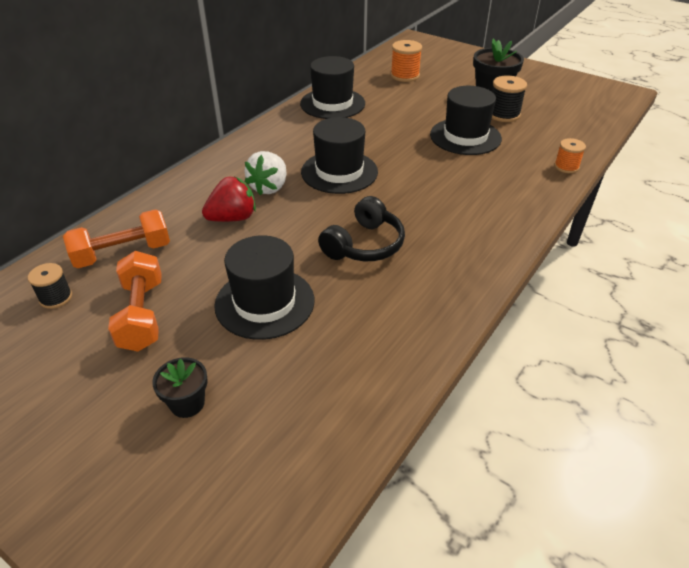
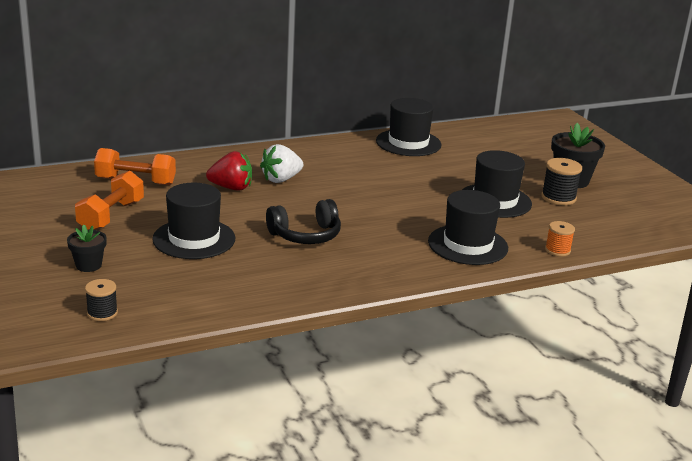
camera: 30 degrees right, 15 degrees down
(56, 297) = (71, 189): black spool -> black spool (102, 313)
(339, 172) = (348, 188): black hat -> black hat (467, 245)
(405, 76) = (506, 142): orange spool -> none

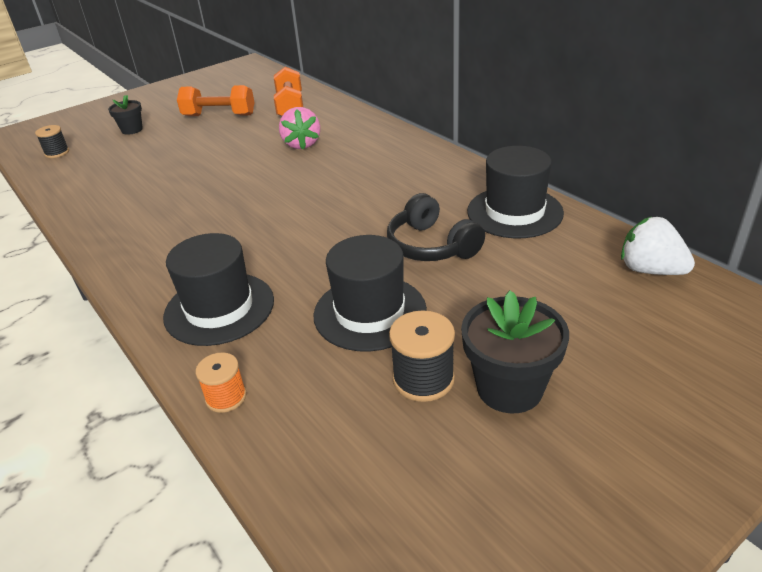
camera: 80 degrees right, 10 degrees up
(194, 239) = (187, 154): black hat -> none
(231, 188) = (301, 144): red strawberry -> pink strawberry
(281, 179) = (338, 161): white strawberry -> white strawberry (650, 270)
(305, 235) = (211, 200): black headphones -> black headphones (431, 246)

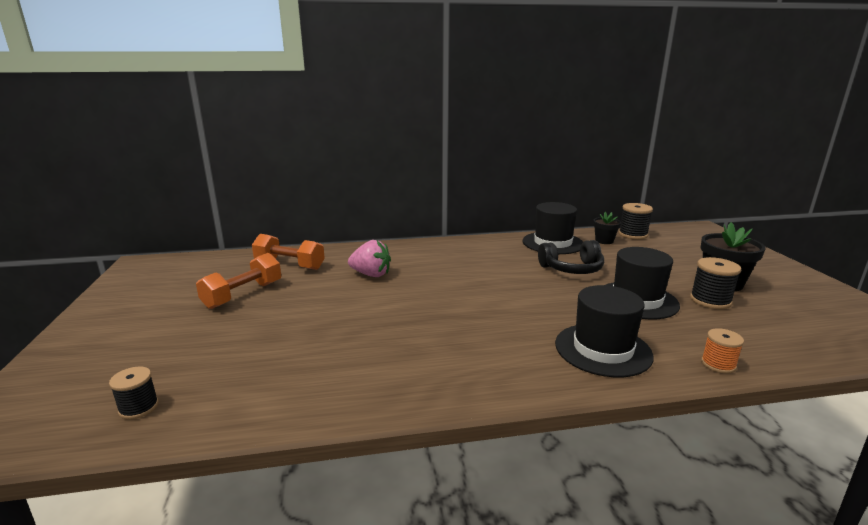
camera: 65 degrees left, 15 degrees down
(132, 130) = (178, 345): black flower pot -> black flower pot (604, 241)
(650, 270) = (633, 234): white strawberry -> black spool

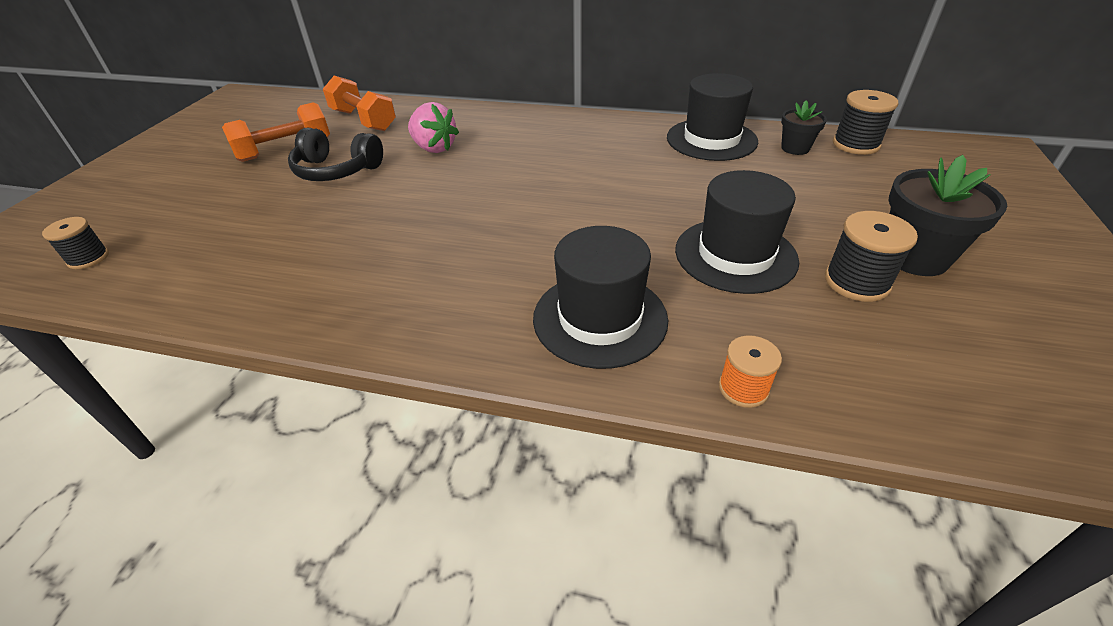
camera: 25 degrees right, 20 degrees up
(572, 269) = (694, 186): black headphones -> black headphones (337, 170)

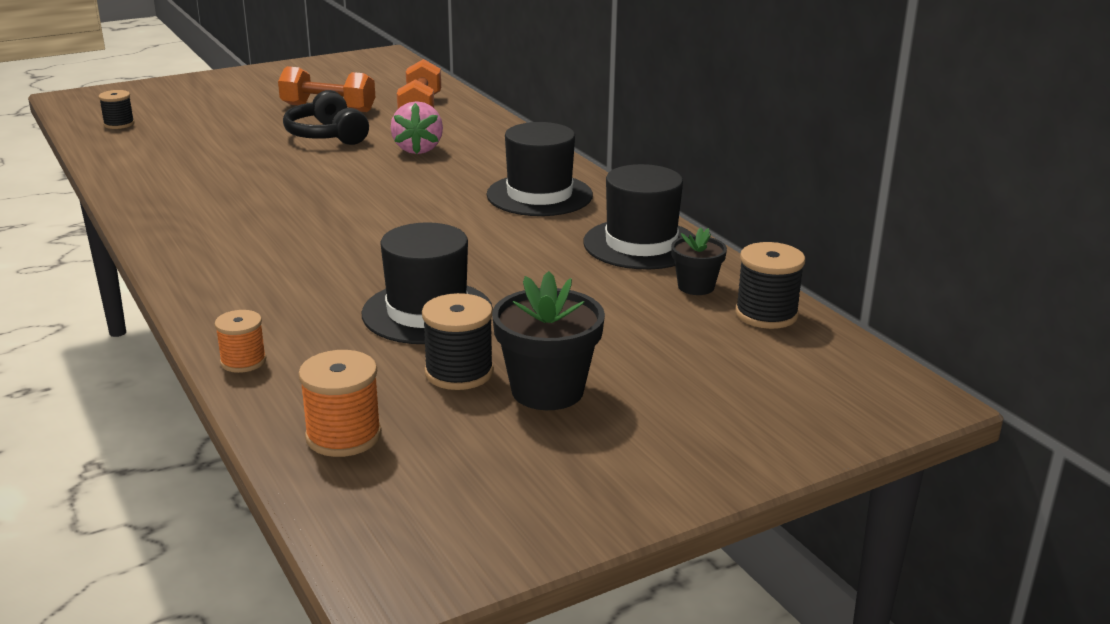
camera: 45 degrees right, 15 degrees down
(600, 318) = (262, 289): black hat -> black hat (539, 195)
(940, 385) = (343, 436): none -> orange spool

